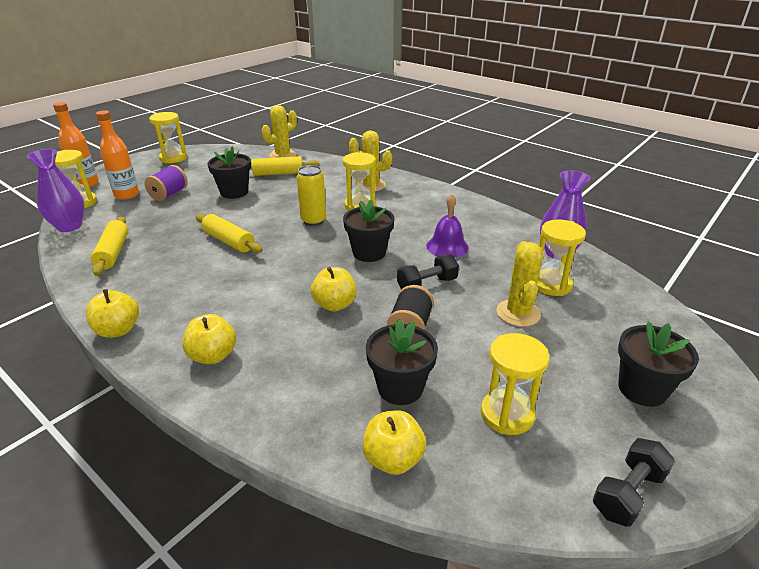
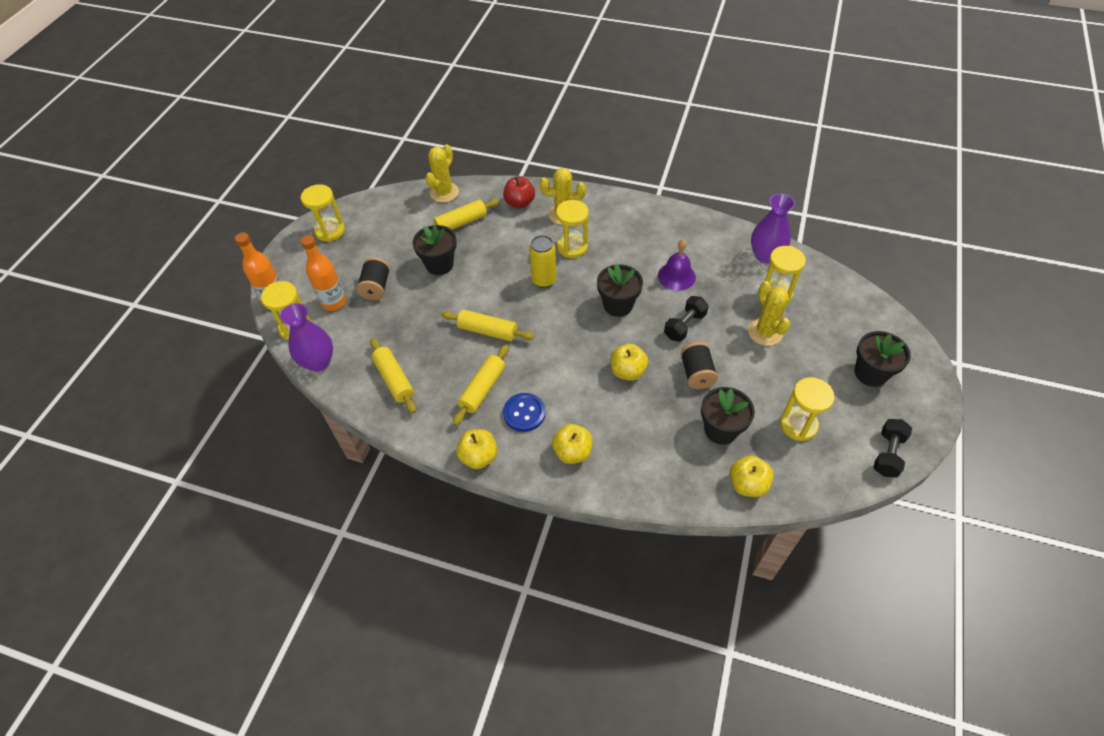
camera: 20 degrees left, 20 degrees up
(169, 194) = (376, 287): purple spool -> black spool
(180, 279) = (482, 389): none -> yellow rolling pin
(198, 308) = (524, 413): none -> blue button
(339, 172) = (519, 203): none -> red apple

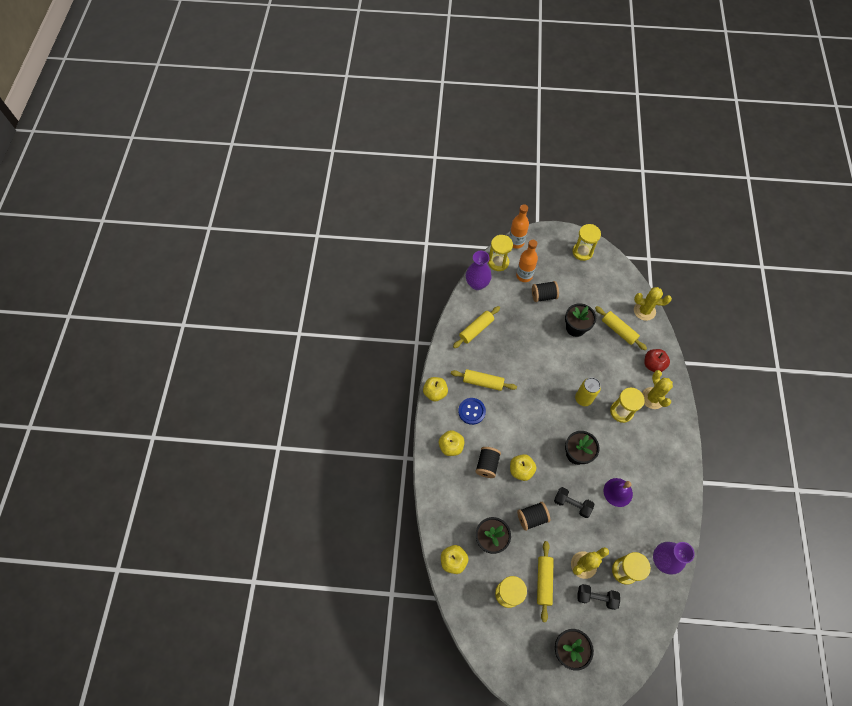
camera: 75 degrees right, 10 degrees up
(488, 331) = (528, 373): yellow rolling pin -> yellow rolling pin (544, 581)
(611, 411) = (487, 465): none -> black spool
(887, 454) = (500, 660): black dumbbell -> black dumbbell (596, 597)

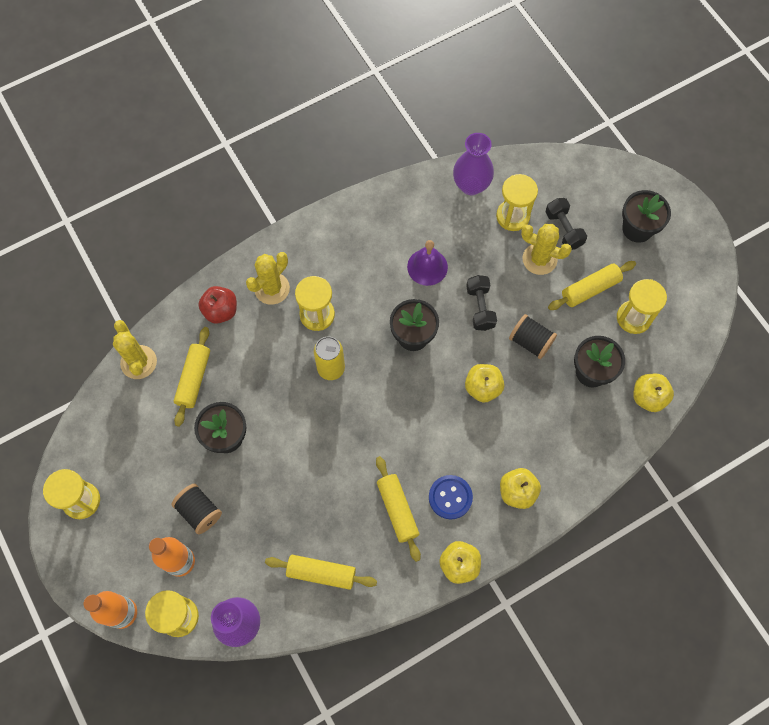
camera: 125 degrees left, 5 degrees up
(487, 465) = (507, 432): black spool -> none

